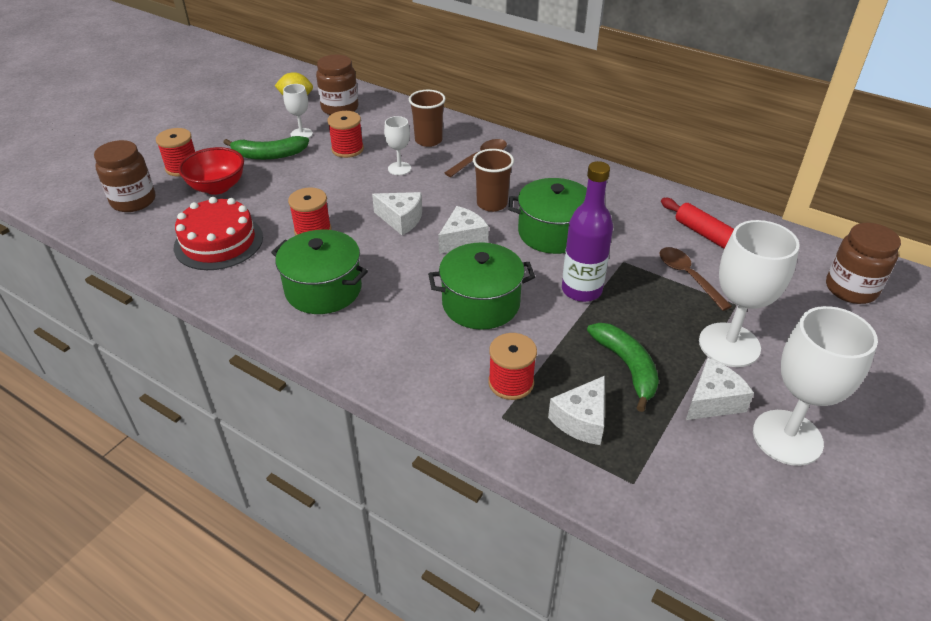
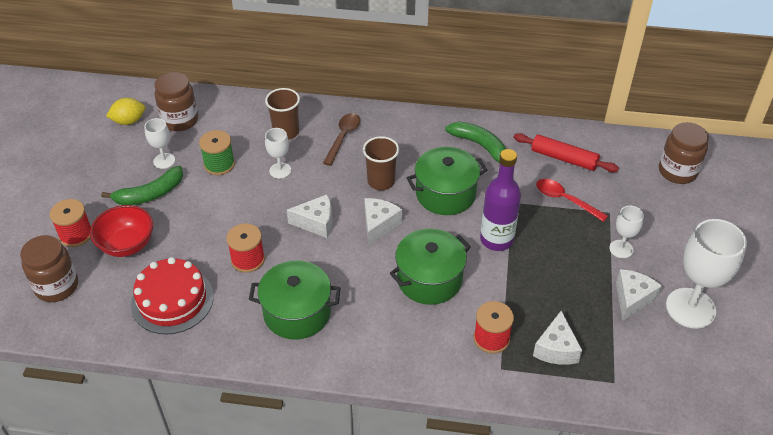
camera: 25 degrees left, 5 degrees up
(347, 149) = (219, 164): red spool -> green spool
(627, 367) = (563, 294): green banana -> green banana (480, 146)
(688, 277) = (565, 200): brown spoon -> red spoon
(729, 345) = (621, 249): white goblet -> white goblet, size x0.51

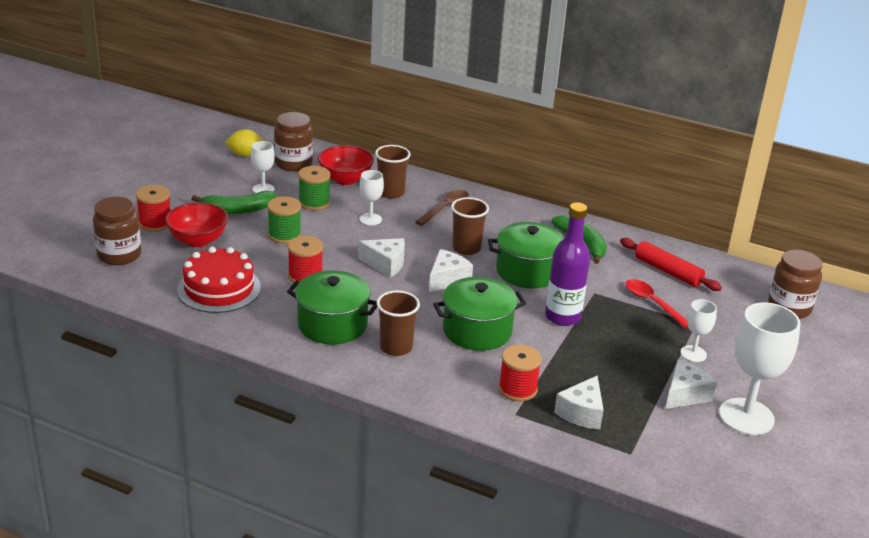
camera: 15 degrees right, 15 degrees down
(207, 213) = (284, 235): none -> green spool
(237, 127) = (345, 179): none -> red bowl
(365, 322) = (396, 347): none -> brown cup

